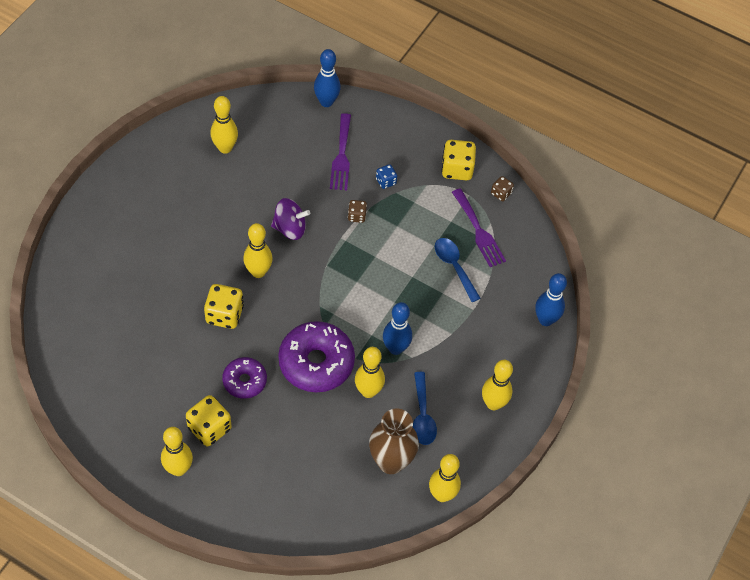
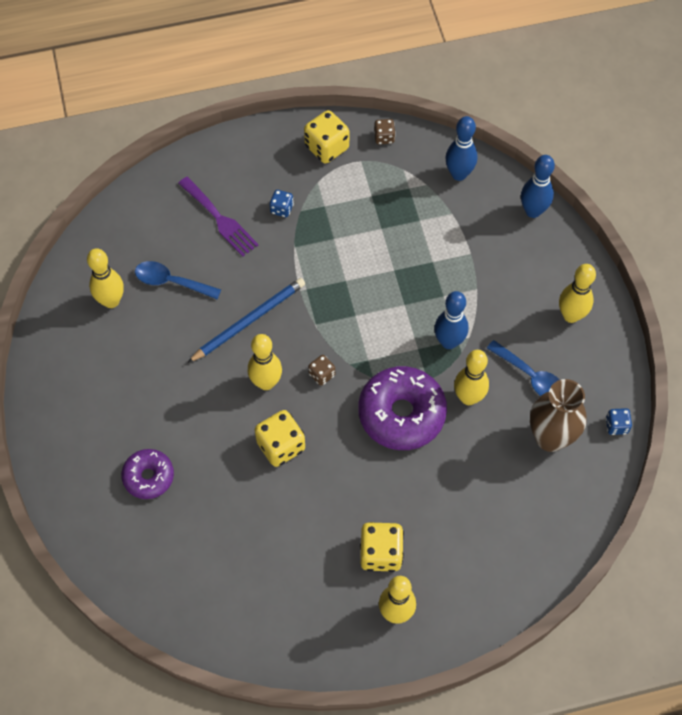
camera: 40 degrees left, 5 degrees up
(244, 381) = (363, 485): purple donut -> purple donut (148, 477)
(290, 228) = (249, 321): purple spinning top -> blue pencil
(326, 102) = (153, 183): blue bowling pin -> blue bowling pin (459, 174)
(356, 216) = (292, 260): brown dice -> brown dice (322, 374)
(442, 495) = (616, 426): yellow bowling pin -> blue dice
(454, 267) = (417, 231): blue spoon -> blue spoon (171, 282)
(479, 231) = (402, 184): purple fork -> none

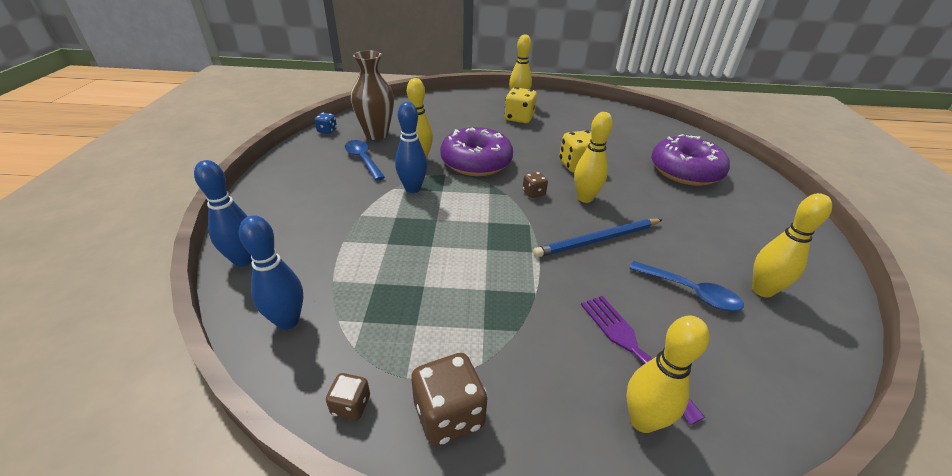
camera: 165 degrees left, 25 degrees down
(148, 477) = (685, 171): purple donut -> purple donut, size x1.73
(282, 209) = (542, 339): blue dice -> none
(326, 147) = (449, 415): yellow dice -> brown dice
(571, 315) = (296, 182): yellow bowling pin -> yellow bowling pin (642, 420)

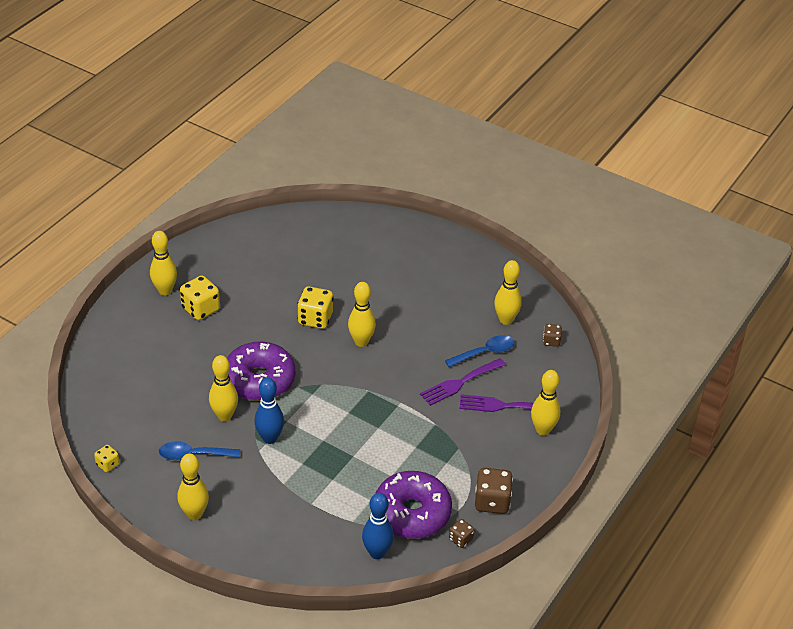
camera: 60 degrees left, 5 degrees up
(244, 260) = (294, 566): blue bowling pin -> none
(292, 181) = (194, 514): none -> yellow bowling pin
(327, 130) = (108, 464): blue dice -> yellow dice
(376, 134) = (148, 429): brown vase -> none
(533, 193) = (332, 367): brown dice -> brown dice (551, 341)
(597, 240) = (411, 365): blue pencil -> none
(618, 288) = (459, 383): none -> purple fork
(685, 171) = (372, 260): purple donut -> purple donut (412, 513)

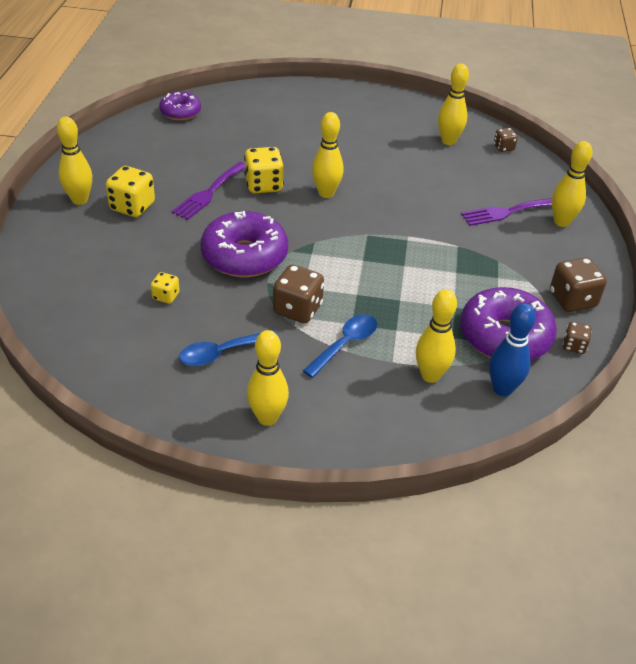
camera: 25 degrees left, 0 degrees up
(108, 464) = (122, 396): yellow dice -> yellow dice (166, 296)
(224, 416) = (230, 302): yellow bowling pin -> yellow bowling pin (430, 375)
(270, 438) = (297, 309): blue bowling pin -> brown dice
(292, 225) = (180, 112): none -> purple donut
(459, 383) = (451, 203): purple fork -> purple fork (209, 193)
(485, 352) = (452, 172): blue spoon -> blue spoon (345, 344)

